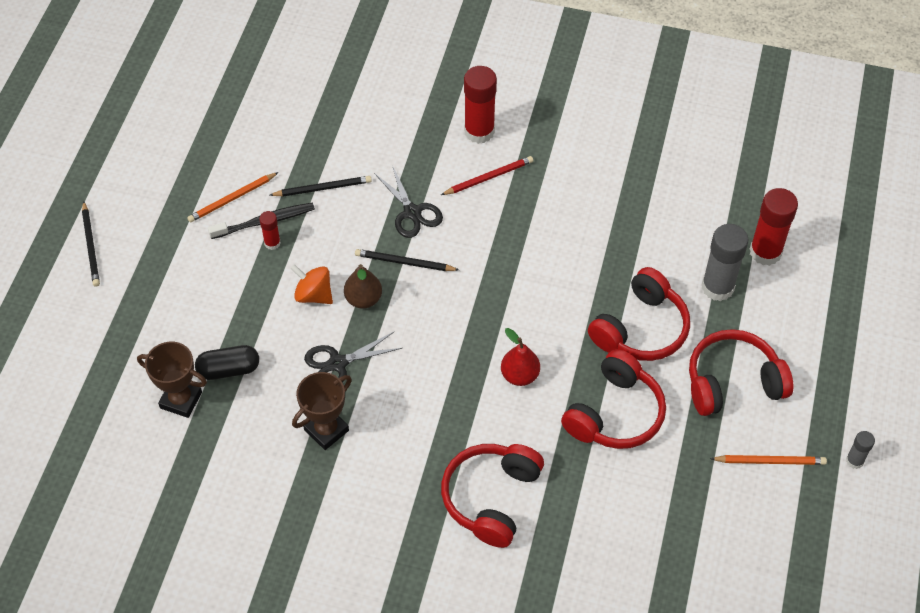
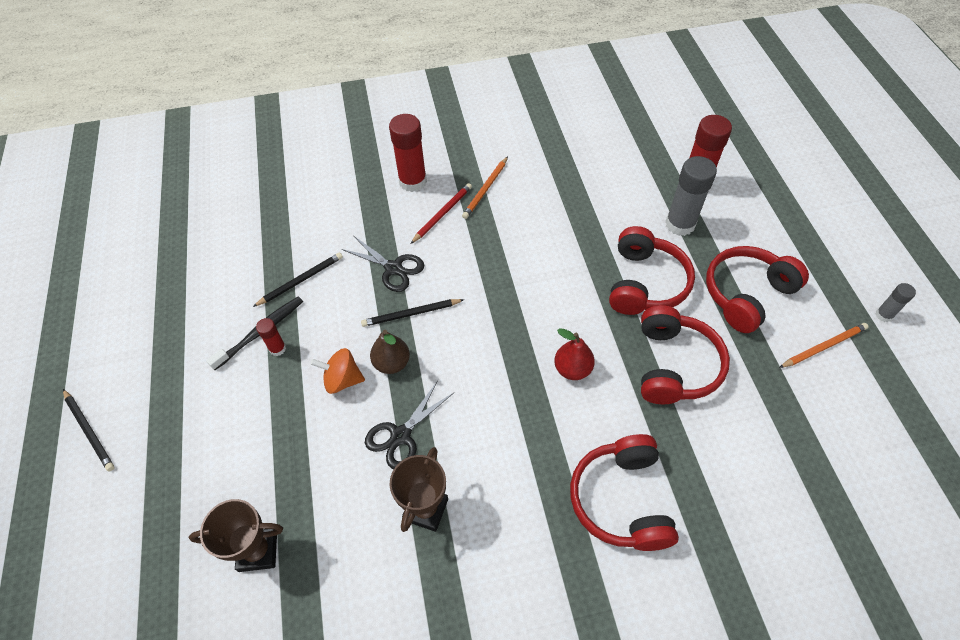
camera: 25 degrees left, 0 degrees up
(229, 369) = (294, 493): black capsule -> none
(232, 199) = (218, 325): orange pencil -> orange pencil (485, 189)

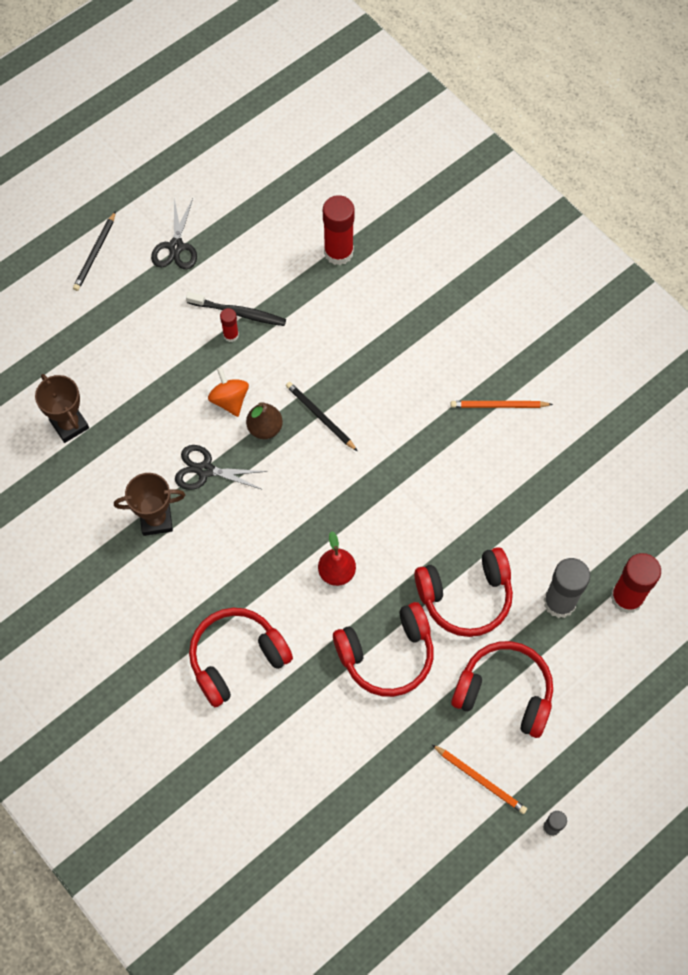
camera: 60 degrees right, 10 degrees up
(301, 280) = (304, 311): black pencil -> none
(393, 268) = (359, 376): black scissors -> black scissors (176, 247)
(413, 181) = (469, 337): red glue stick -> red glue stick (338, 252)
(442, 214) = (445, 384): red pencil -> none

